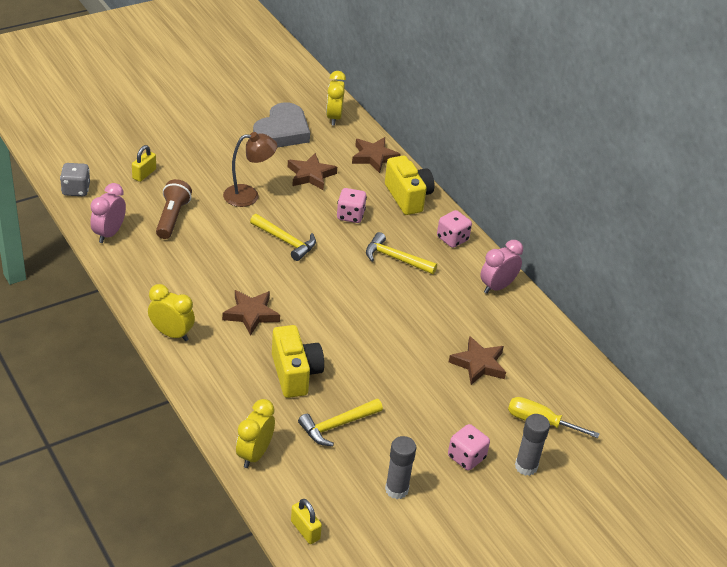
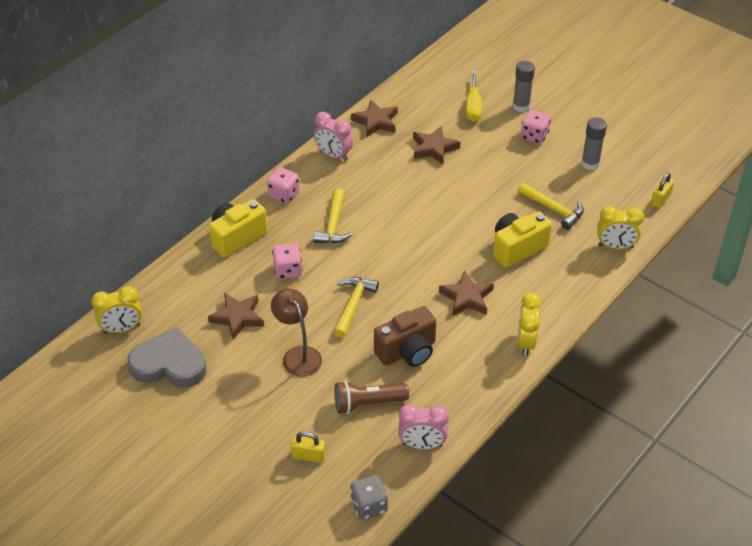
camera: 105 degrees left, 5 degrees up
(211, 256) = (407, 351): none -> brown camera
(374, 157) = (181, 278): brown star -> brown star (376, 122)

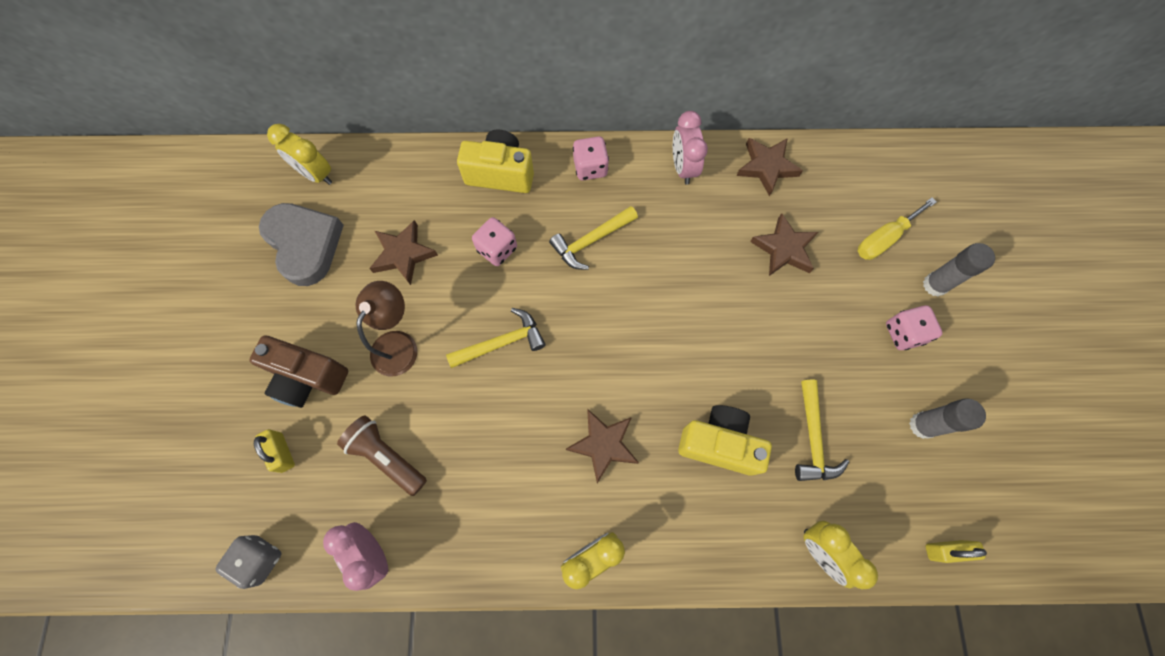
camera: 50 degrees right, 25 degrees up
(407, 351) = (482, 442): brown camera -> brown camera (308, 377)

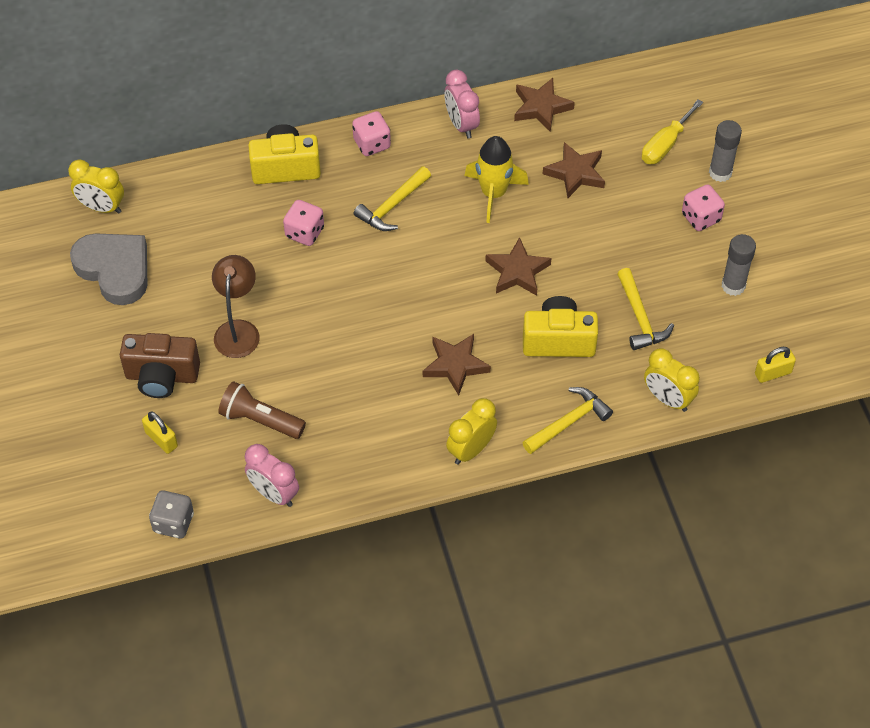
camera: 15 degrees left, 15 degrees down
(403, 254) = (215, 257): brown star -> brown star (517, 271)
(501, 342) = (335, 307): yellow hammer -> yellow hammer (568, 422)
(695, 251) = (493, 193): none -> yellow rocket

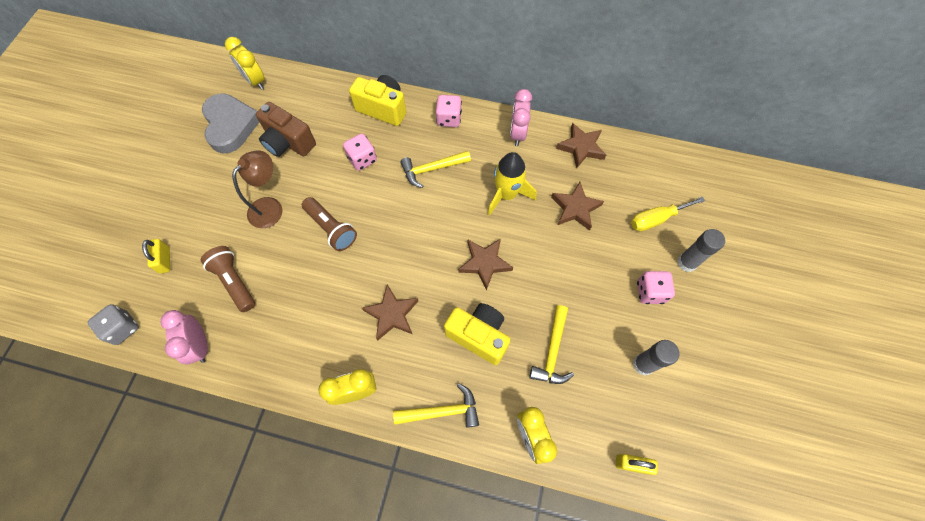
camera: 30 degrees right, 10 degrees up
(162, 376) = (200, 214): brown camera -> brown camera (288, 142)
(326, 318) = (331, 228): none -> brown flashlight

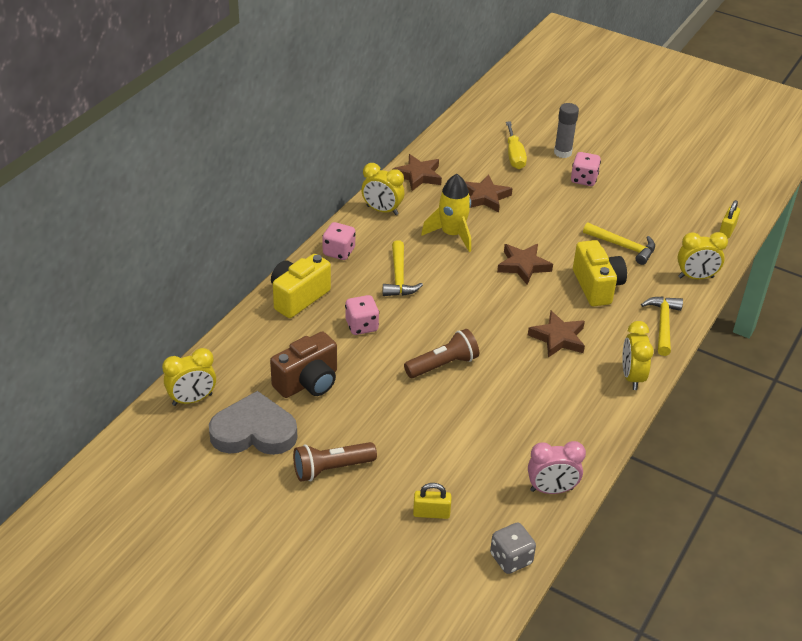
camera: 75 degrees left, 25 degrees down
(234, 282) = (482, 452): brown flashlight -> brown flashlight (331, 469)
(270, 207) = (394, 410): brown lamp -> none
(479, 336) = (597, 286): yellow camera -> yellow camera turned 120 degrees clockwise
(517, 134) = (382, 210): pink clock -> yellow clock
(643, 364) = (647, 201): grey glue stick -> none

